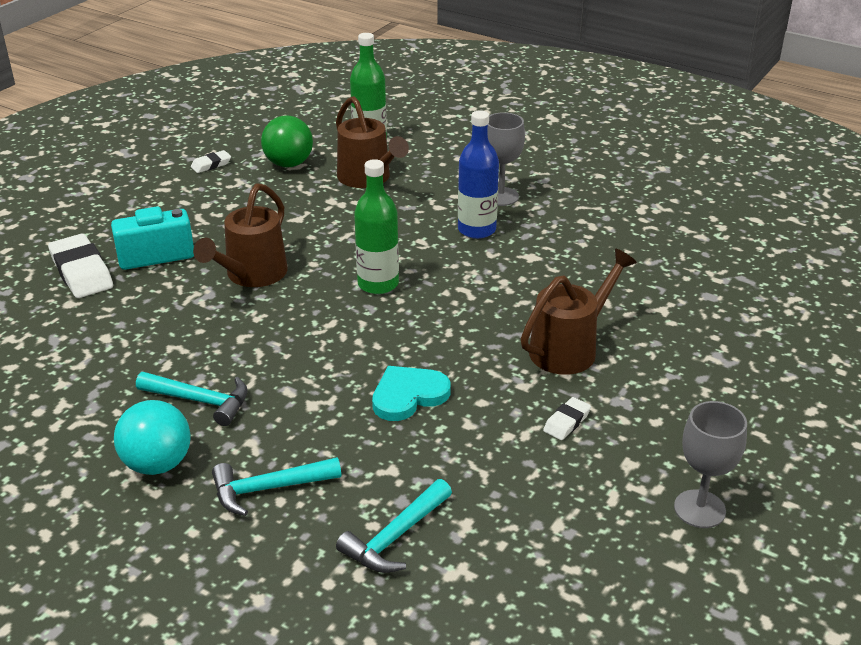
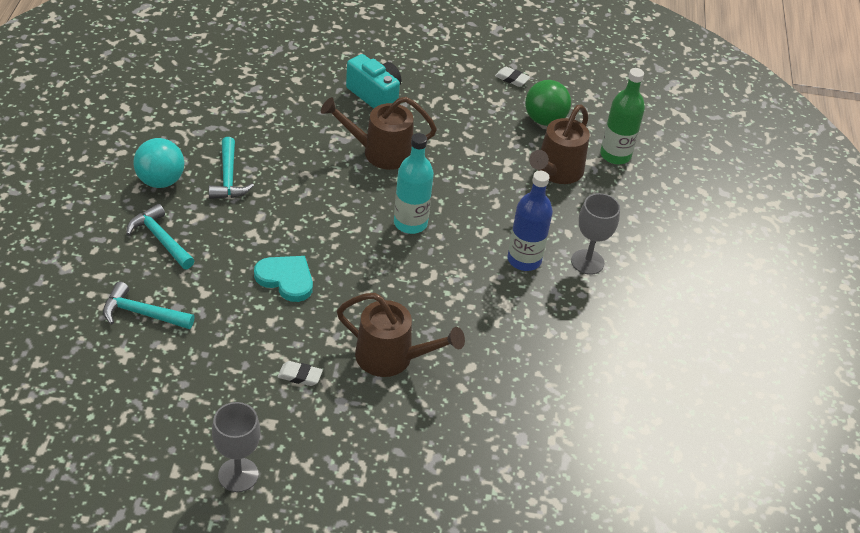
camera: 60 degrees right, 10 degrees up
(81, 272) = (333, 70): white eraser -> none
(378, 284) = (410, 223): green bottle -> turquoise bottle

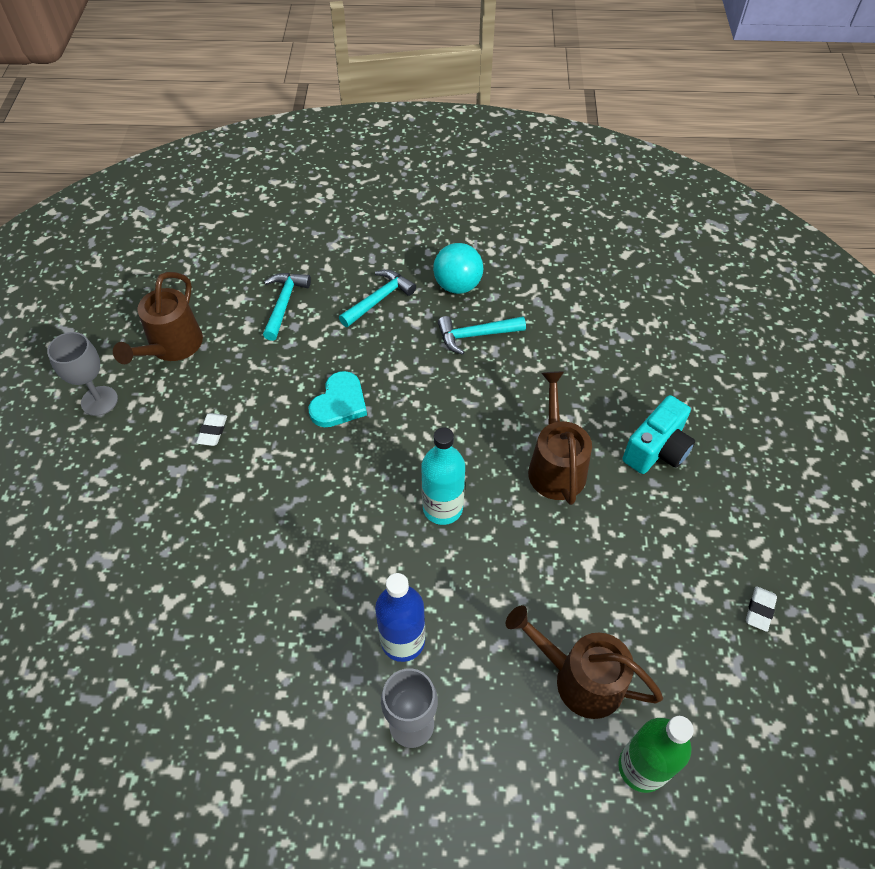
camera: 90 degrees right, 10 degrees up
(392, 358) = (238, 509): brown watering can -> brown watering can (172, 347)
(544, 120) = (685, 659): green ball -> none

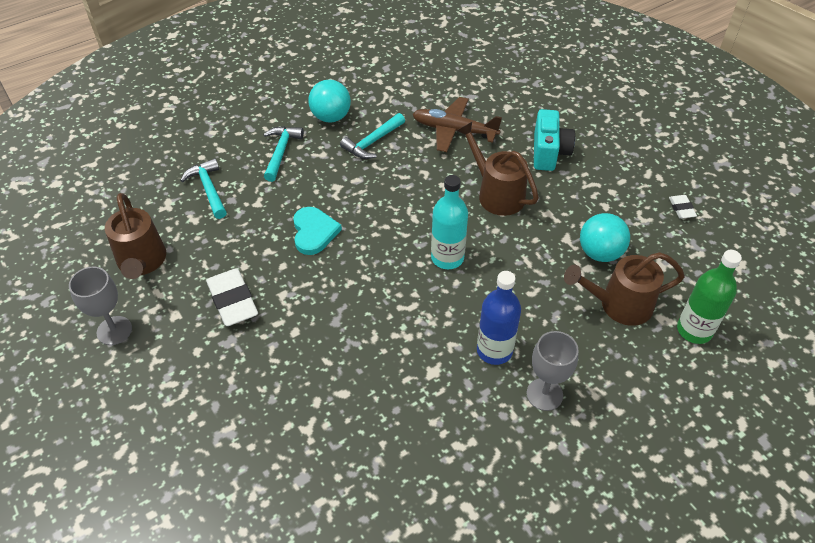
camera: 35 degrees left, 5 degrees down
(213, 431) = (233, 301): white eraser -> white eraser, size x1.95
(572, 366) = (454, 130): none -> brown plane
(612, 603) = (600, 253): none -> turquoise ball

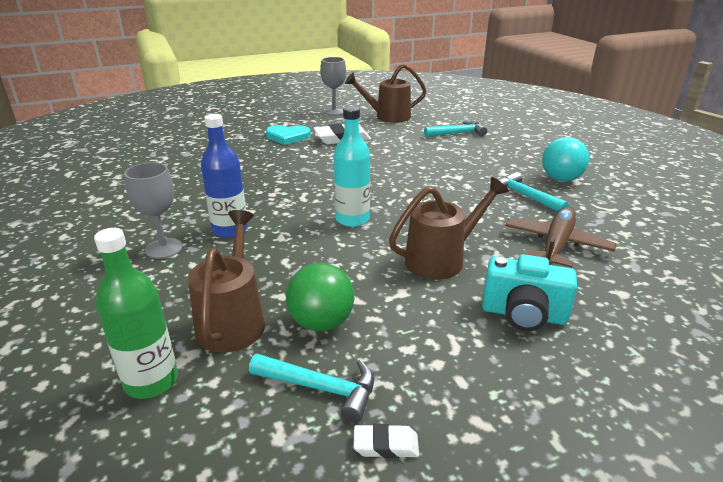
camera: 100 degrees right, 20 degrees down
(281, 152) = (504, 157): turquoise hammer -> turquoise hammer (321, 388)
(314, 232) = (402, 165): turquoise heart -> turquoise heart (287, 137)
(600, 253) = (321, 323): turquoise ball -> green ball

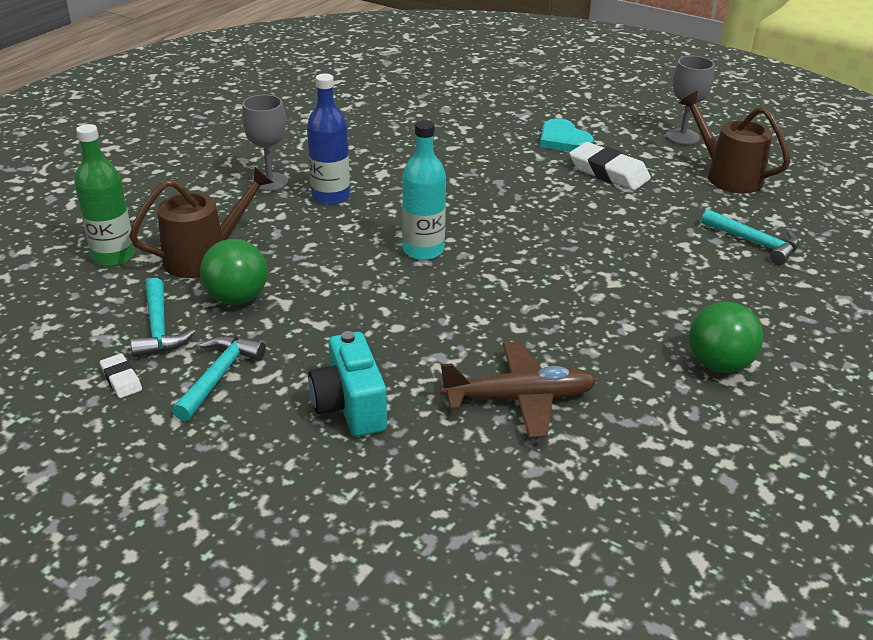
camera: 55 degrees right, 5 degrees up
(441, 259) = (402, 328): brown watering can -> none
(525, 196) = (623, 347): turquoise hammer -> turquoise hammer (218, 376)
(561, 179) = (719, 364): turquoise ball -> green ball

